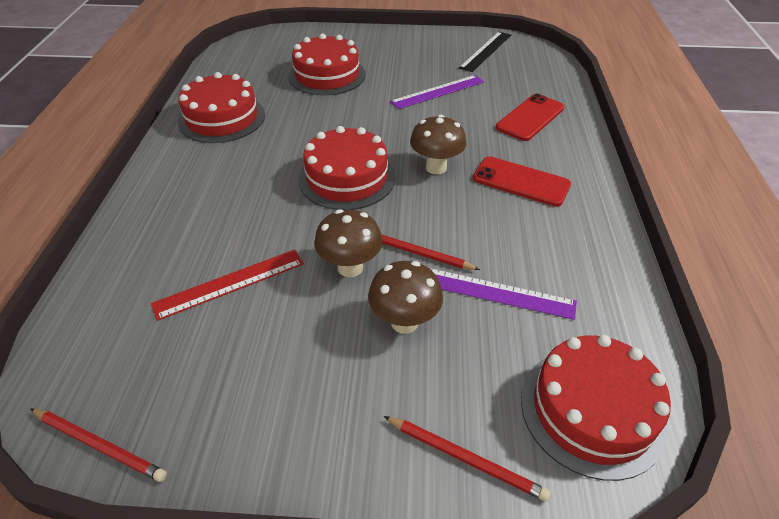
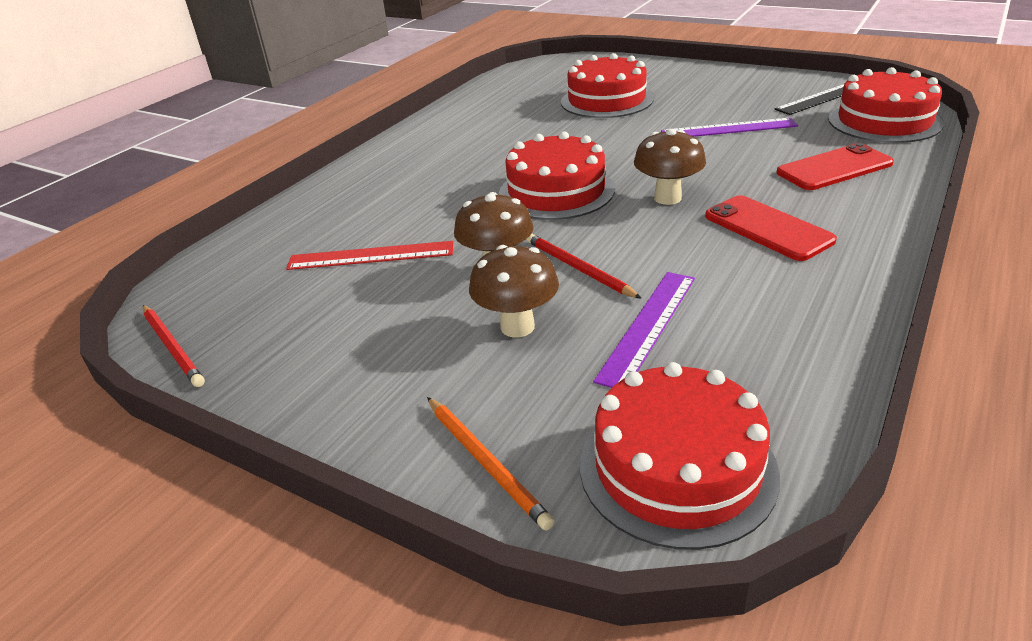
camera: 30 degrees right, 10 degrees down
(222, 118) = (468, 124): red cake -> red cake (884, 121)
(466, 458) = (486, 463): red pencil -> orange pencil
(497, 293) = (648, 326): purple ruler -> purple ruler turned 75 degrees clockwise

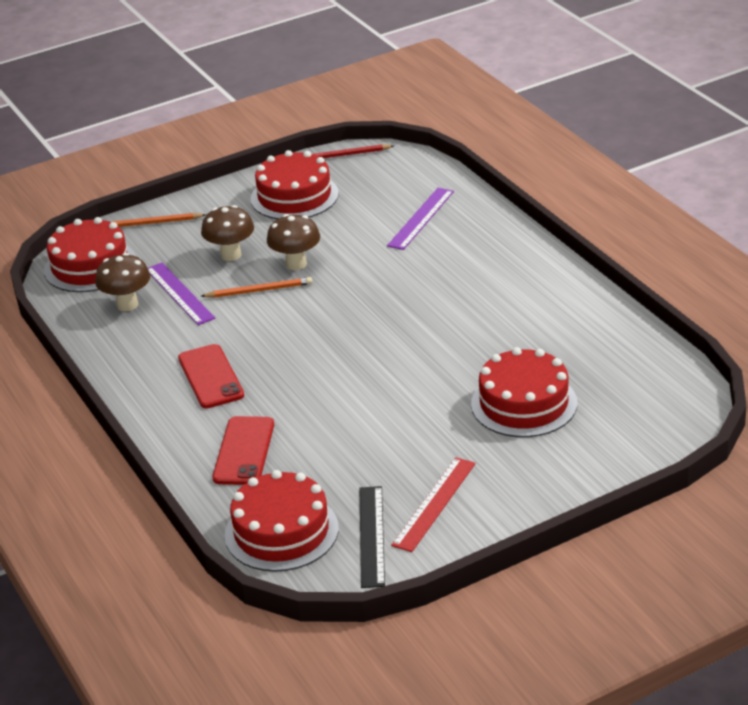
camera: 120 degrees right, 0 degrees up
(371, 256) = (367, 224): red ruler -> red ruler (434, 503)
(556, 191) = (367, 314): red cake -> red cake (294, 196)
(578, 268) = (259, 290): red pencil -> orange pencil
(667, 198) = (298, 356): brown mushroom -> brown mushroom (127, 305)
(728, 129) = (373, 440): purple ruler -> purple ruler (421, 218)
(767, 228) = (211, 377): red phone -> red phone turned 75 degrees clockwise

